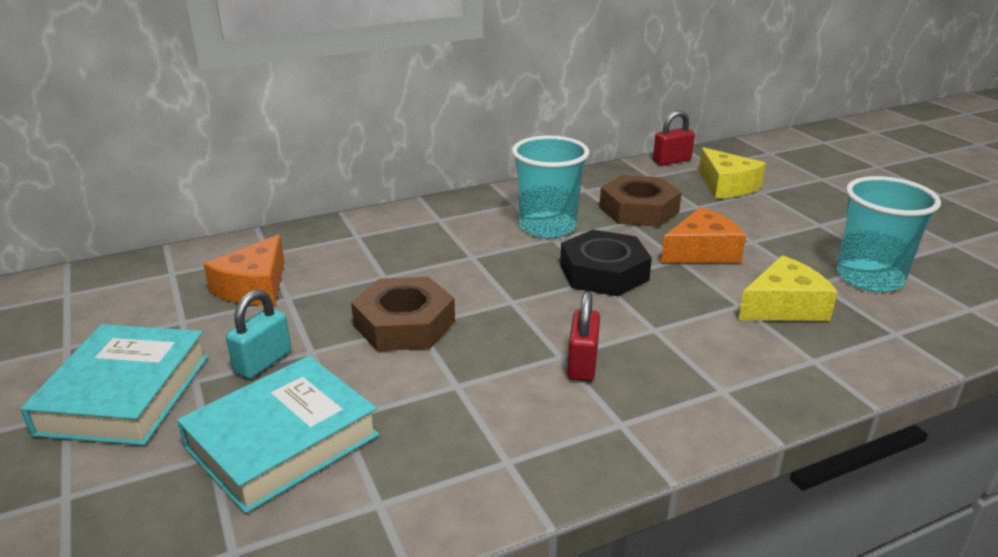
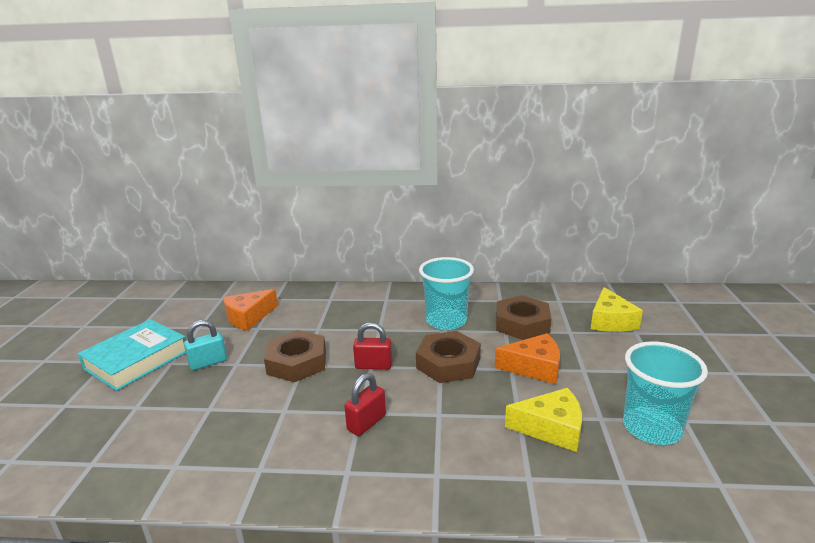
camera: 30 degrees right, 5 degrees down
(282, 441) = (170, 411): turquoise book -> none
(604, 272) = (448, 363): black nut -> brown nut
(671, 161) = (588, 292): red padlock -> red padlock (373, 365)

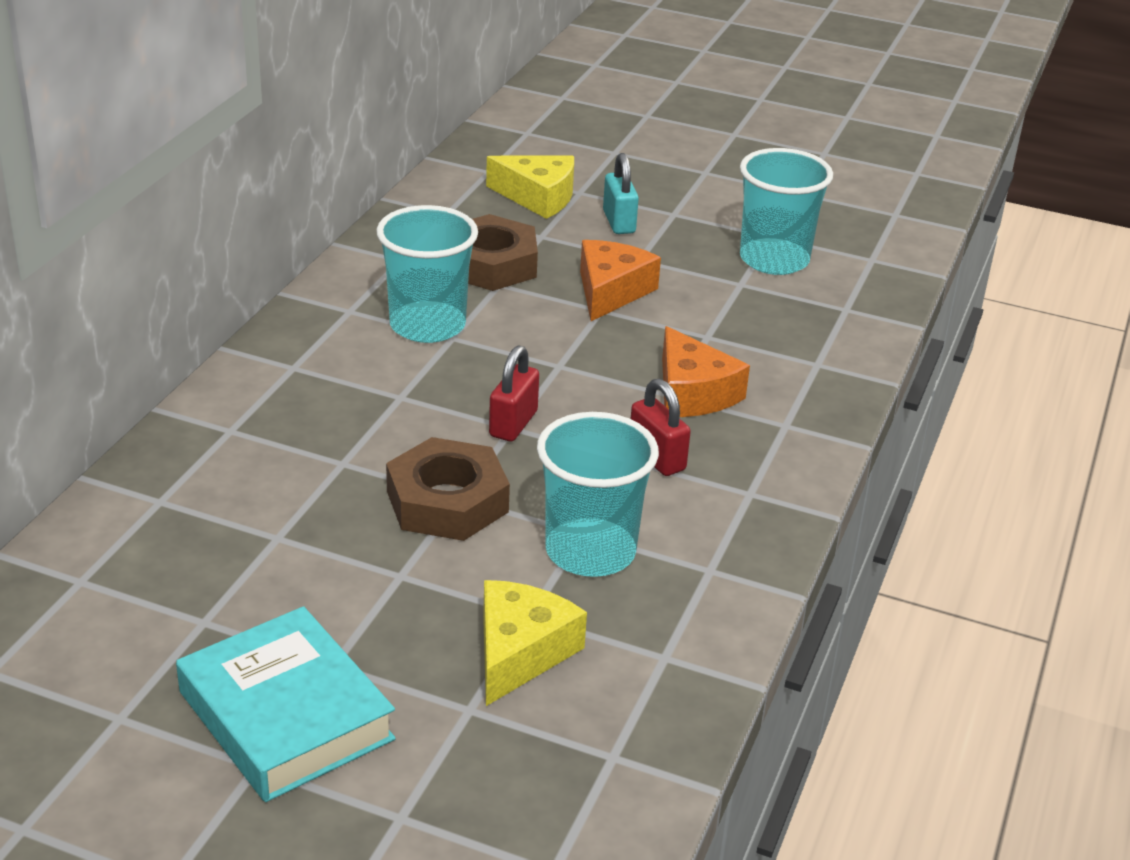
camera: 75 degrees left, 10 degrees up
(208, 362) = (371, 610): turquoise padlock -> turquoise padlock (619, 222)
(248, 317) = (219, 545): orange cheese -> orange cheese (692, 393)
(266, 417) = (590, 551): none -> turquoise cup
(448, 363) = (553, 355): brown nut -> none
(551, 428) = (743, 321): yellow cheese -> yellow cheese (520, 652)

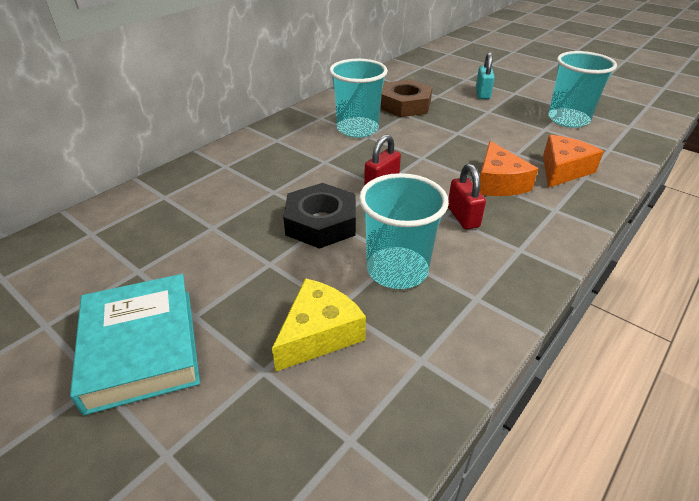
camera: 20 degrees right, 5 degrees up
(447, 501) = (321, 223): brown nut -> black nut
(538, 197) = (443, 79): yellow cheese -> none
(611, 291) = (466, 124): orange cheese -> orange cheese (563, 170)

